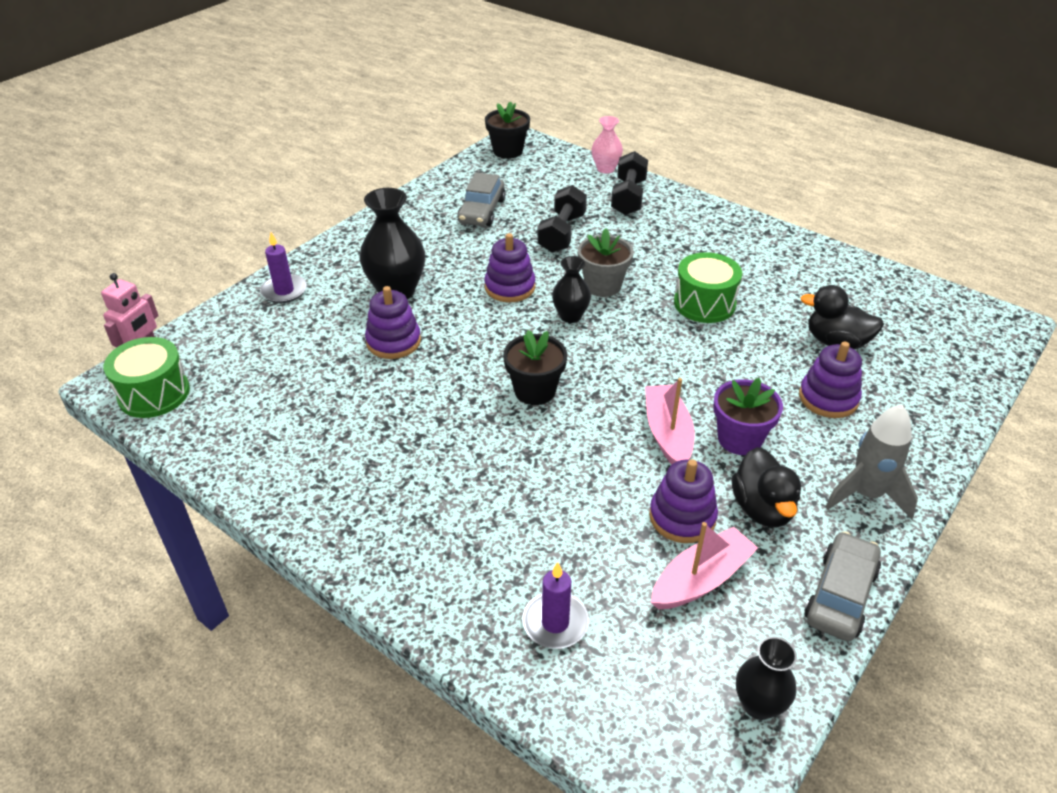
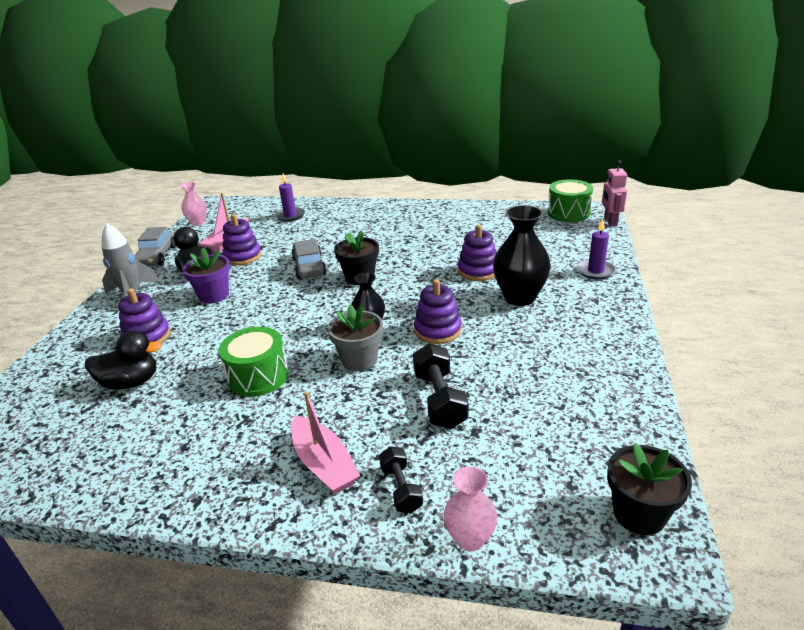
camera: 155 degrees right, 10 degrees down
(482, 211) = (548, 395): grey car -> grey car (309, 266)
(628, 197) = (401, 489): black dumbbell -> black dumbbell, size x0.62
(667, 434) = (262, 284): pink boat -> pink boat (324, 464)
(758, 704) = (198, 222): black vase -> pink vase

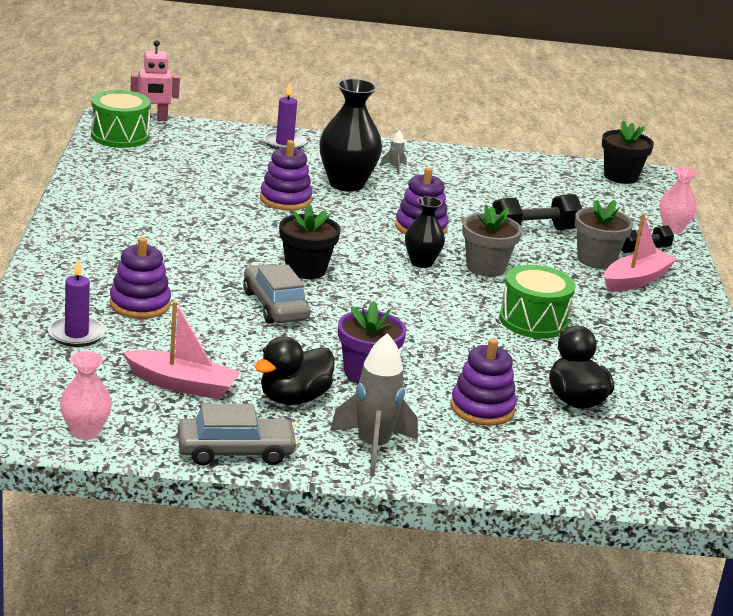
camera: 105 degrees left, 5 degrees down
(243, 256) = (240, 364): purple stacking toy -> purple stacking toy (140, 304)
(309, 266) = (275, 306): grey car -> grey car turned 90 degrees clockwise
(374, 439) = (596, 260): none -> grey flower pot
(570, 324) = (394, 168): none -> grey rocket

